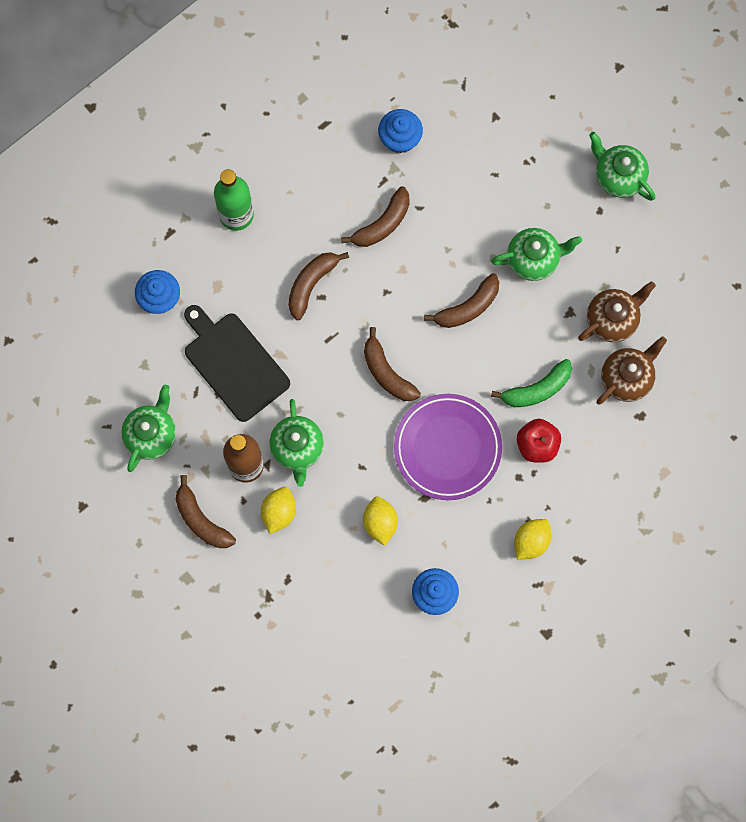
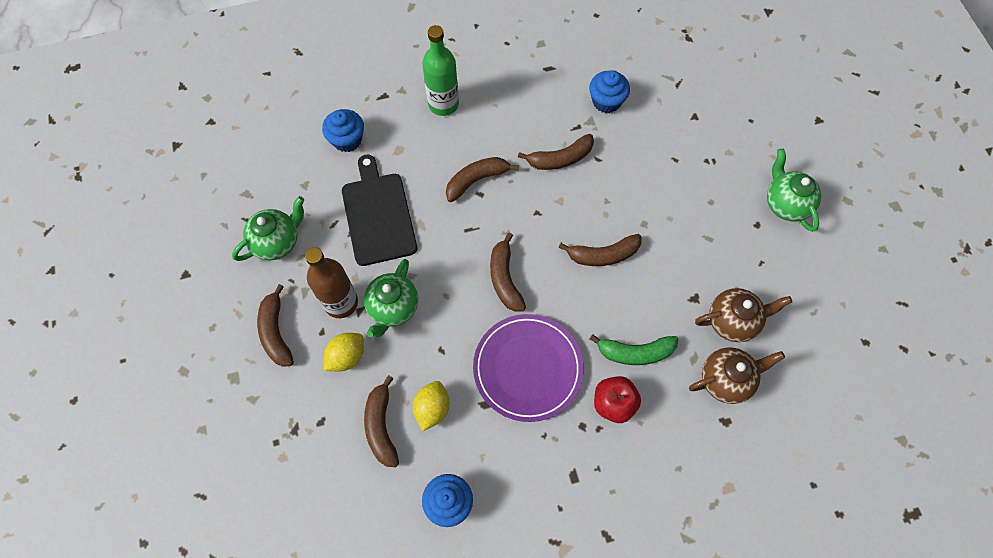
camera: 25 degrees right, 10 degrees down
(343, 558) = (381, 426): none -> brown banana
(531, 541) = (567, 494): yellow lemon -> none
(533, 259) = (680, 240): green teapot -> none

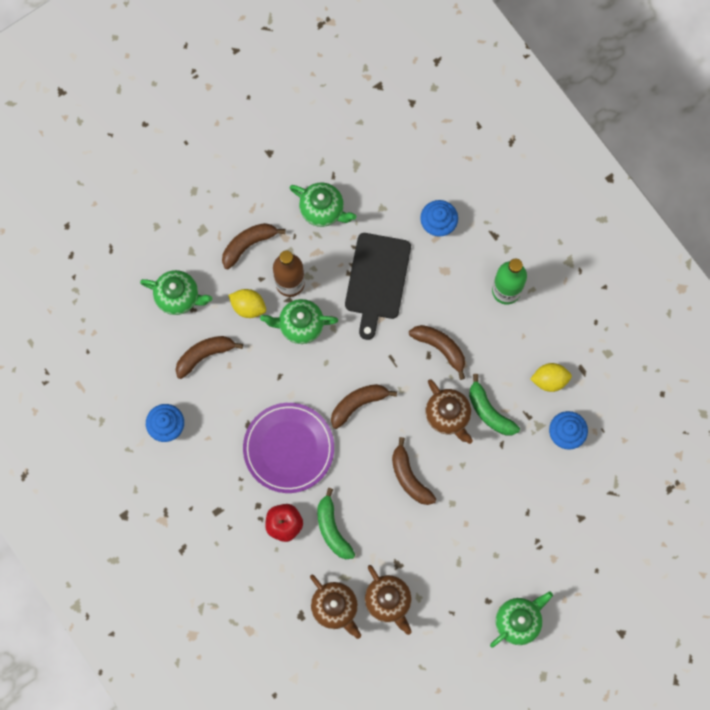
camera: 70 degrees right, 10 degrees up
(299, 433) = (178, 297): none -> green teapot
(378, 215) = (377, 280): black cutting board -> black cutting board turned 135 degrees clockwise
(432, 408) = (231, 387): yellow lemon -> yellow lemon (549, 380)
(550, 197) = (448, 415): none -> brown teapot
(560, 159) = (489, 411): brown banana -> green banana

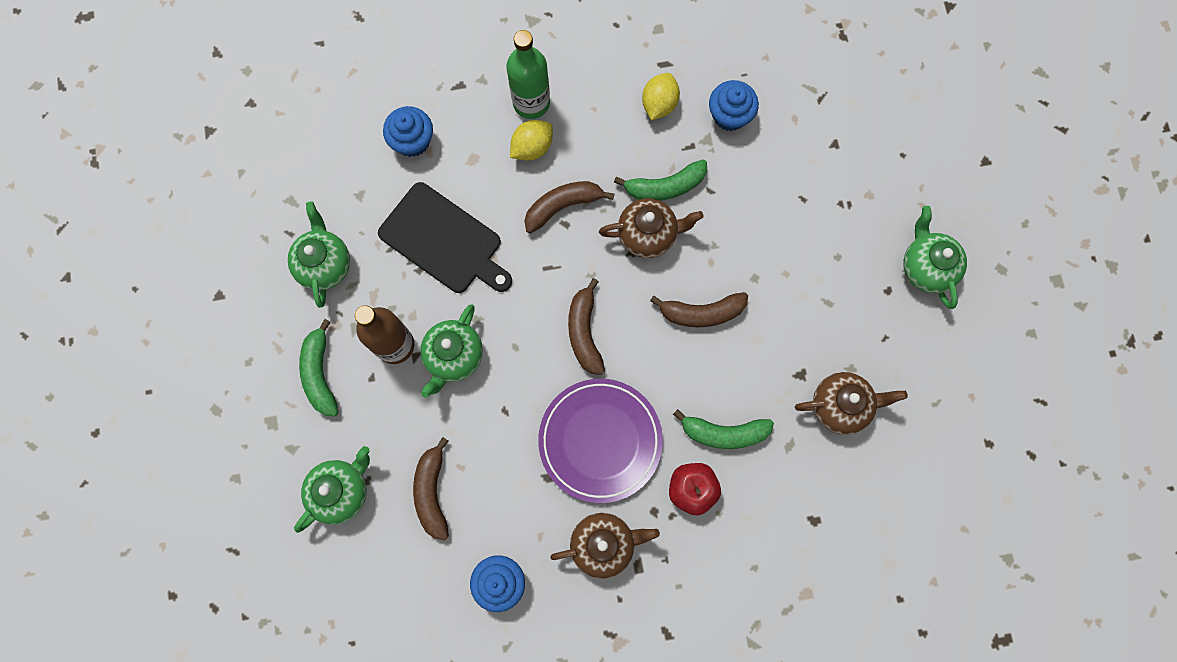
camera: 65 degrees left, 0 degrees up
(248, 244) = (320, 373): brown banana -> green banana
(248, 306) = (398, 409): yellow lemon -> yellow lemon (532, 147)
(323, 210) = (325, 265): green teapot -> green teapot turned 60 degrees counterclockwise
(335, 607) = (821, 473): brown teapot -> brown teapot (603, 544)

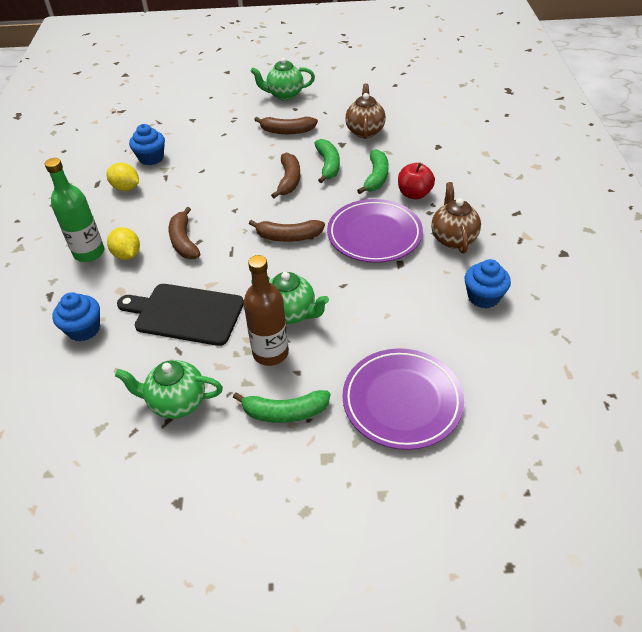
camera: 80 degrees left, 30 degrees down
(341, 491) = (402, 401): green teapot -> purple plate
(432, 492) = (407, 335): brown banana -> brown banana (287, 131)
(444, 241) = (185, 313): black cutting board -> black cutting board turned 120 degrees counterclockwise
(648, 235) = (223, 200): brown teapot -> none
(665, 186) = (190, 190): green banana -> green banana (328, 165)

